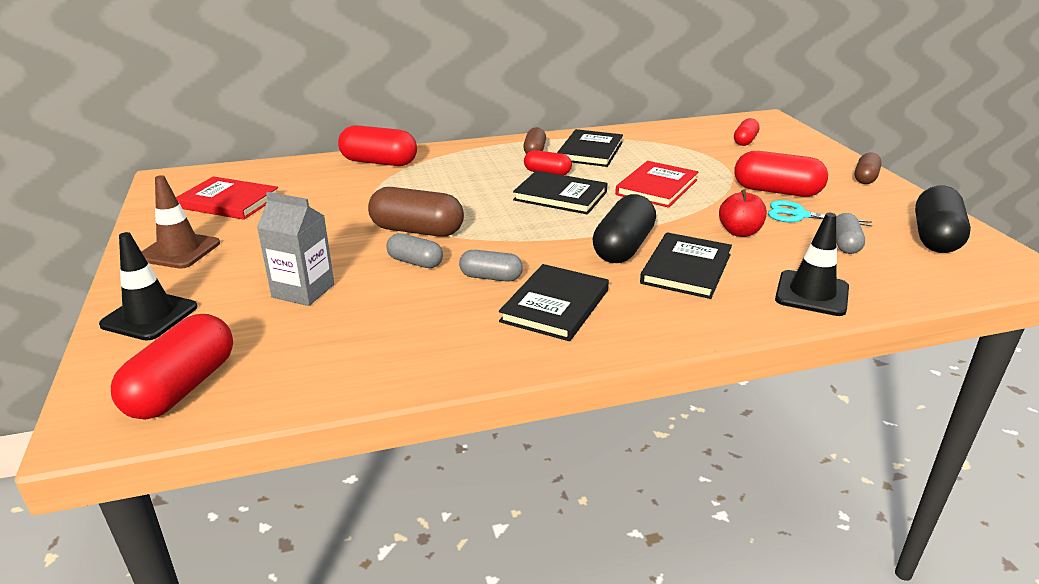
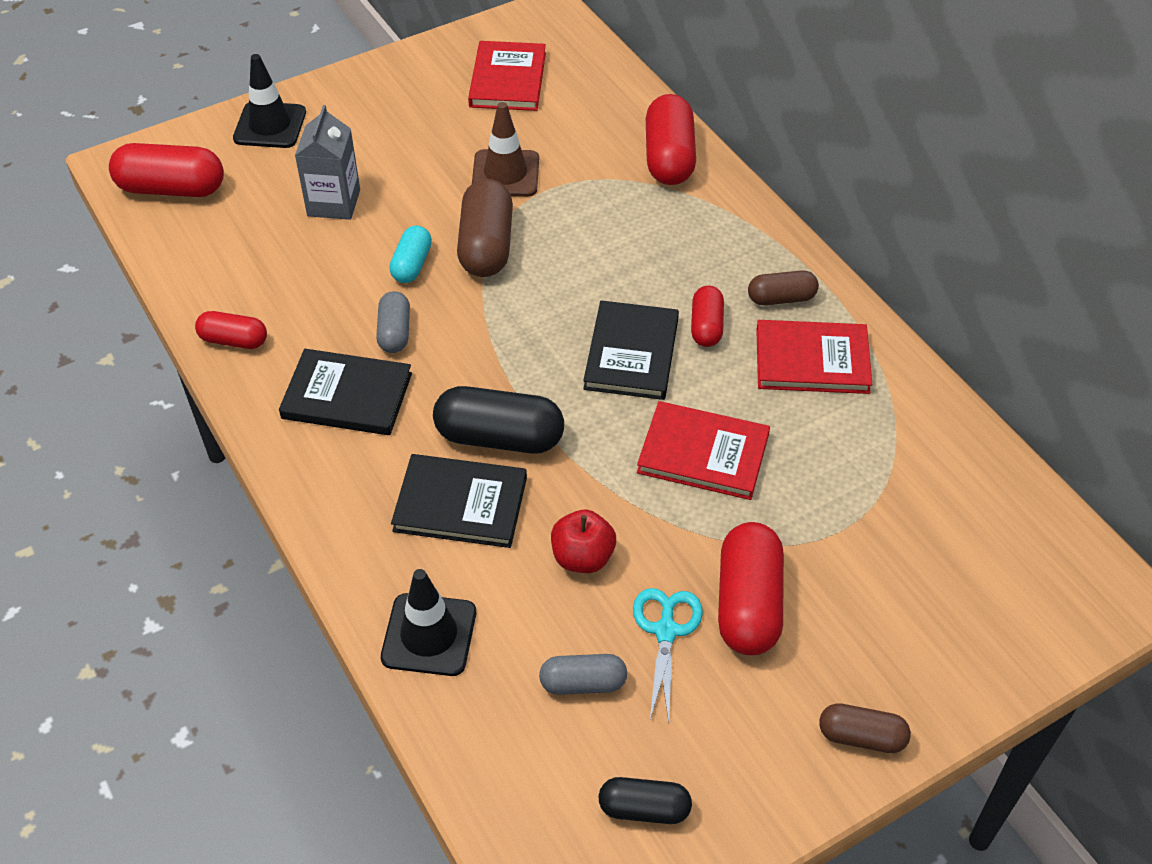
camera: 75 degrees right, 20 degrees up
(179, 251) = (389, 92): brown traffic cone -> brown traffic cone (505, 174)
(415, 262) = (412, 265): grey capsule -> turquoise capsule
(590, 151) = (812, 360): black book -> red book
(745, 141) = (964, 560): red capsule -> red capsule (234, 340)
(935, 238) = (644, 809): black capsule -> black capsule, size x0.59

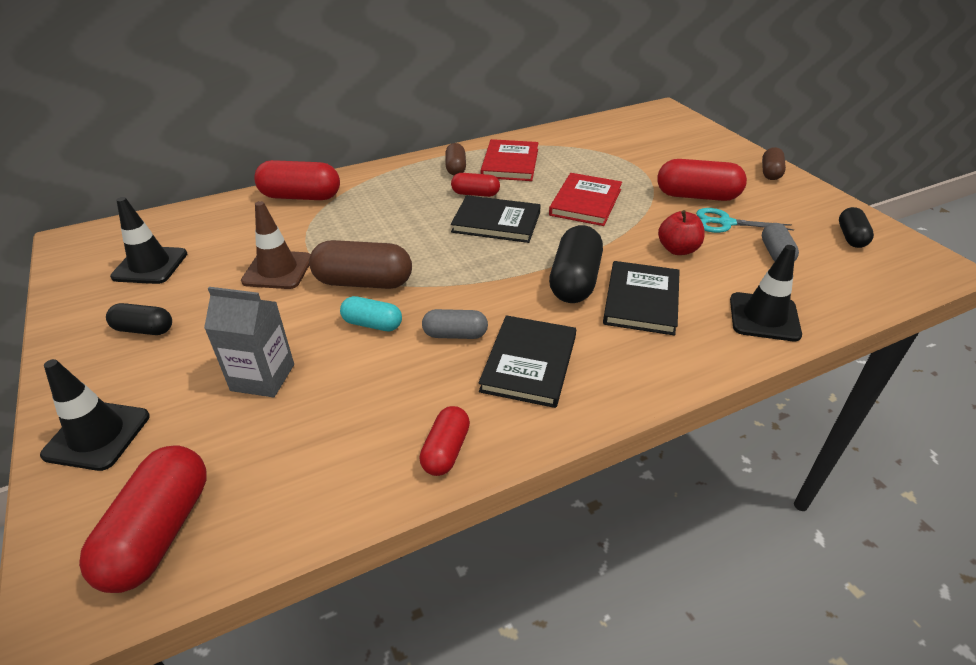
camera: 85 degrees left, 10 degrees down
(402, 109) = (144, 330): none -> black capsule
(507, 80) = (150, 265): red book -> black traffic cone

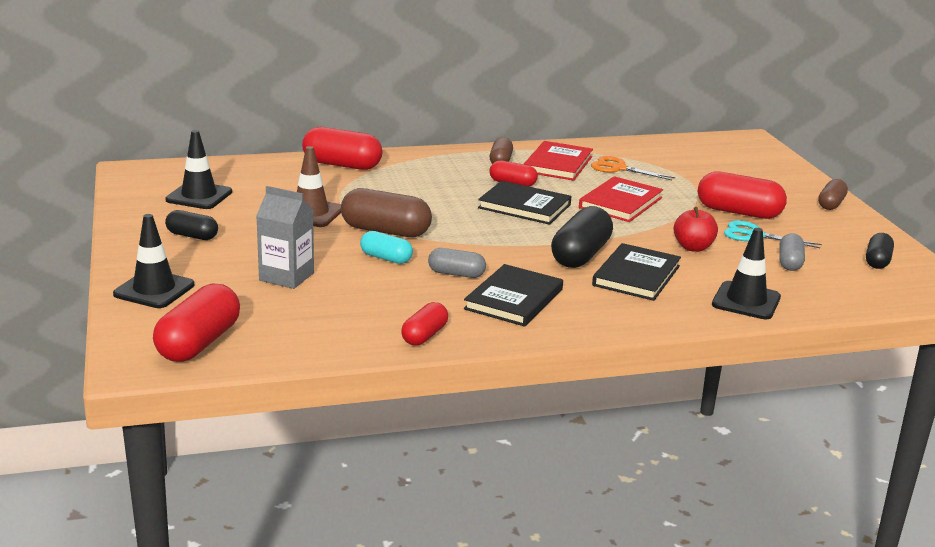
camera: 10 degrees right, 15 degrees down
(566, 160) = (618, 168): none -> orange scissors

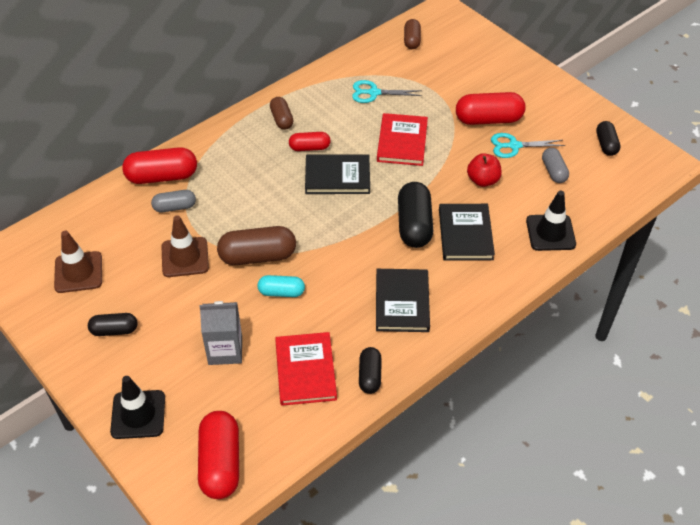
camera: 25 degrees left, 25 degrees up
(199, 196) = (78, 272): black traffic cone -> brown traffic cone
(424, 335) = (369, 376): red capsule -> black capsule
(456, 274) = (344, 289): grey capsule -> grey capsule (175, 207)
(558, 164) = (326, 105): red book -> red book (305, 370)
(618, 168) = (373, 93): orange scissors -> turquoise scissors
(831, 204) = (542, 81): brown capsule -> brown capsule (412, 40)

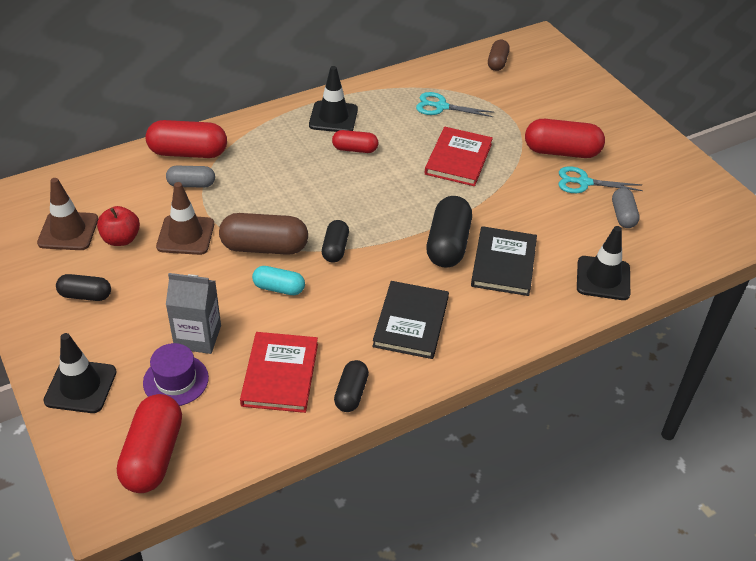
camera: 10 degrees right, 5 degrees down
(218, 393) = (176, 380): none -> purple hat
(282, 119) = (333, 117): brown capsule -> black traffic cone
(337, 176) = (376, 182): black book -> none
(483, 180) = (538, 212): red apple -> red apple (121, 239)
(606, 144) = (691, 197): black capsule -> black capsule (335, 249)

